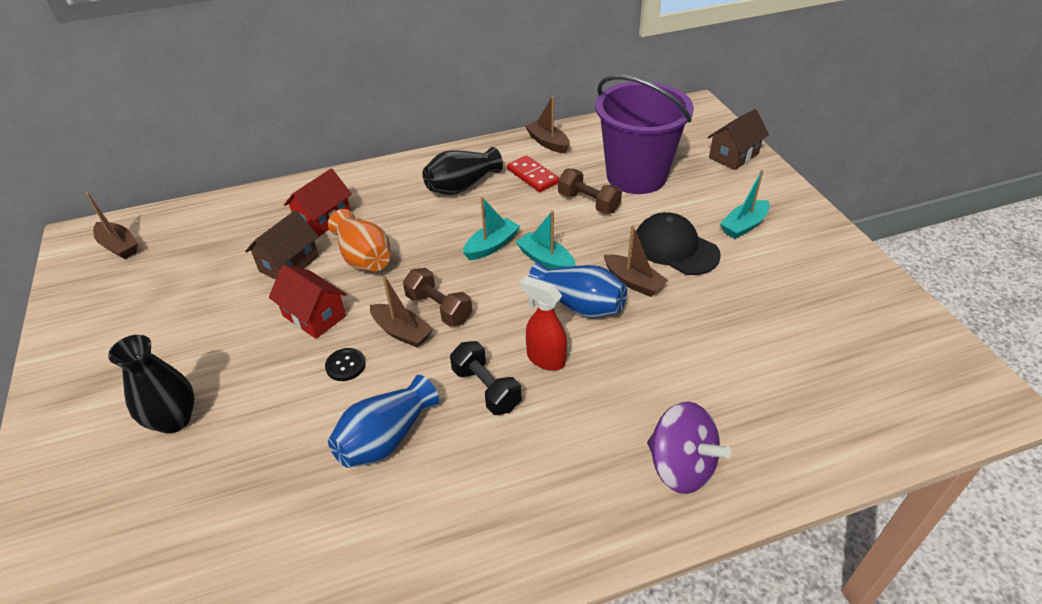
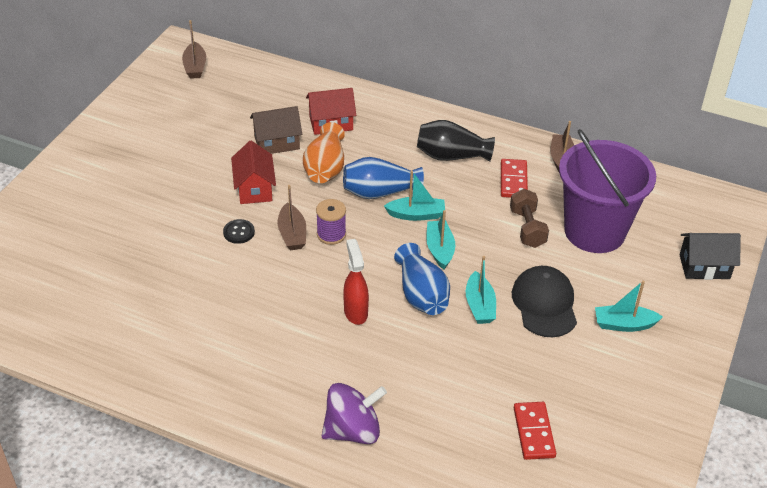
camera: 40 degrees right, 0 degrees up
(174, 420) = (123, 200): black vase -> none
(386, 438) = (214, 290): blue vase -> blue vase (379, 192)
(439, 308) = (331, 234): brown dumbbell -> purple spool
(486, 389) = (299, 304): black dumbbell -> none
(633, 282) = (479, 306): brown boat -> turquoise boat
(681, 467) = (353, 430): purple spinning top -> purple spinning top turned 105 degrees counterclockwise
(733, 155) = (704, 266): brown house -> black house
(804, 349) = (534, 432): none -> red domino

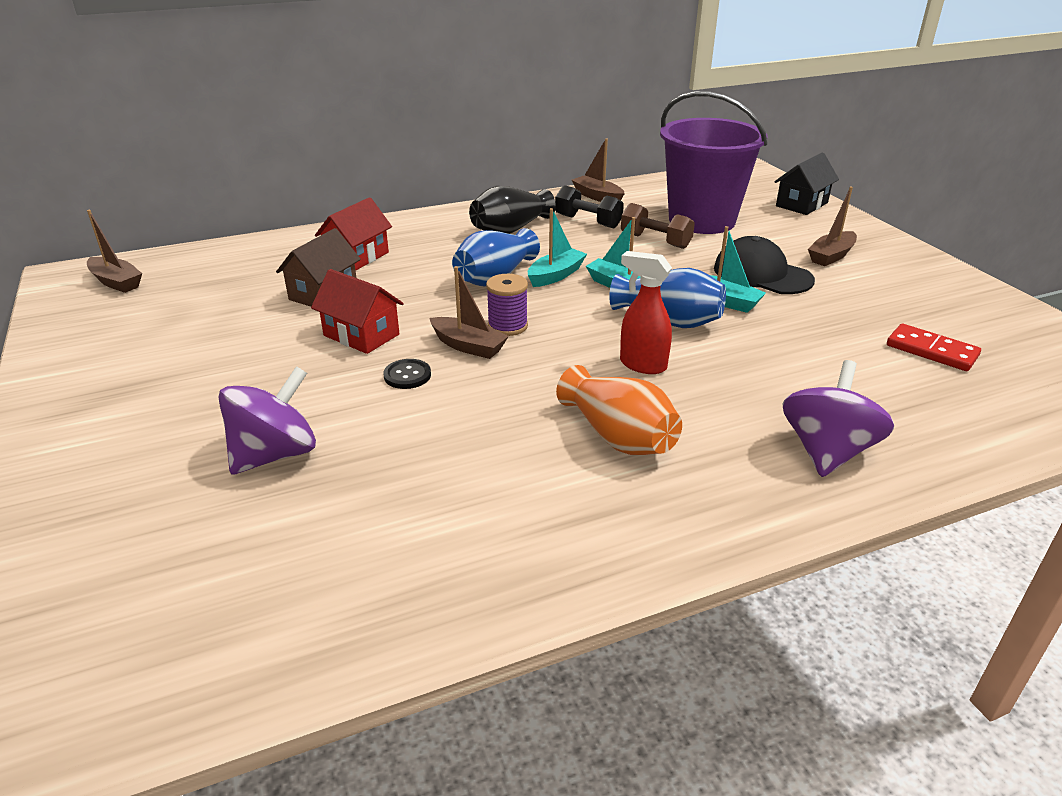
camera: 45 degrees left, 10 degrees down
(131, 238) = (275, 454): none -> purple spinning top
(325, 168) = (410, 287): orange vase -> orange vase (618, 437)
(513, 181) = (588, 221): red domino -> black dumbbell
(624, 324) = (831, 256): turquoise boat -> brown boat

